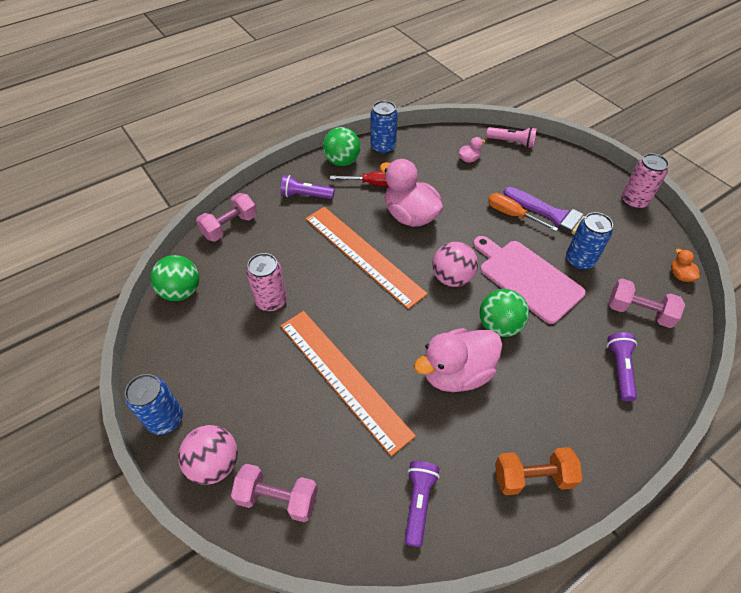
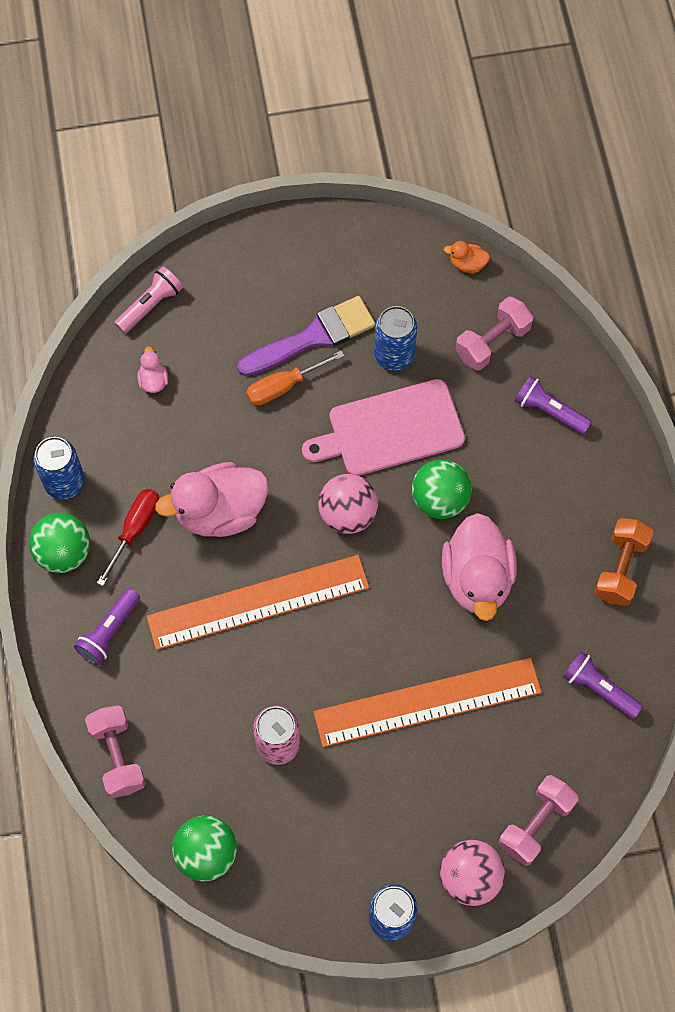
camera: 65 degrees left, 15 degrees up
(634, 201) = (336, 230): pink can -> none

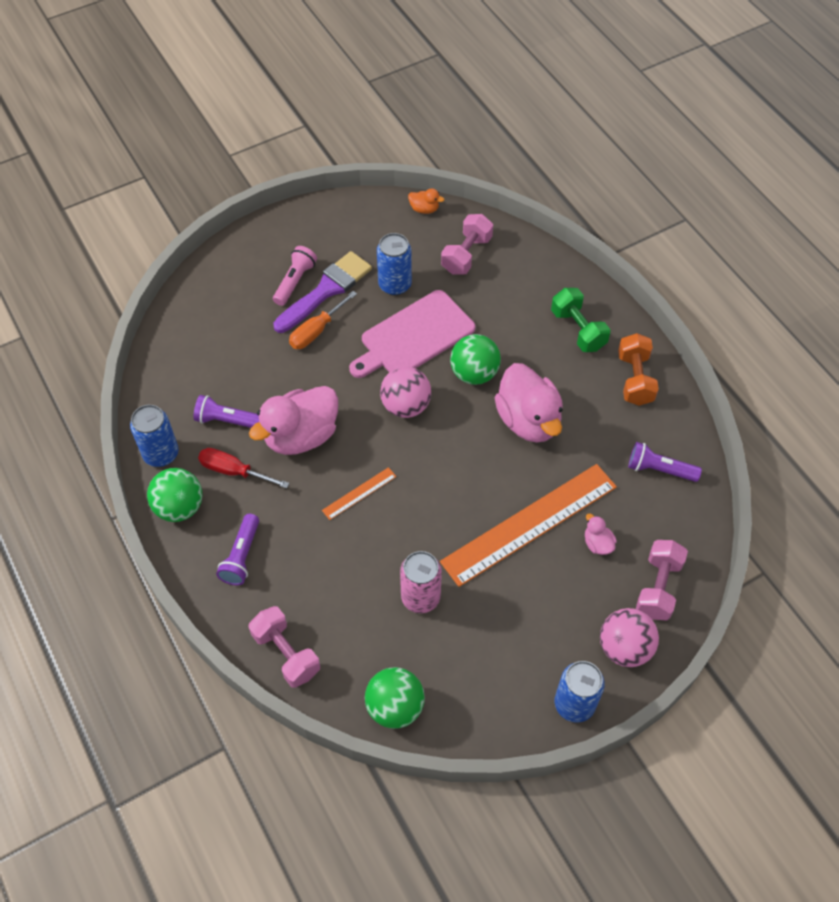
camera: 20 degrees left, 10 degrees down
(135, 530) = (234, 471): red screwdriver -> red screwdriver turned 75 degrees counterclockwise
(150, 306) = (186, 305): pink flashlight -> pink flashlight (295, 282)
(153, 380) = (208, 357): pink duck -> pink duck (597, 544)
(258, 602) = (359, 493): orange ruler -> orange ruler, size x0.42
(467, 264) = (424, 209): orange duck -> orange duck turned 150 degrees counterclockwise
(549, 411) = (530, 288): purple flashlight -> purple flashlight (228, 420)
(581, 484) = (578, 330): none -> green dumbbell

